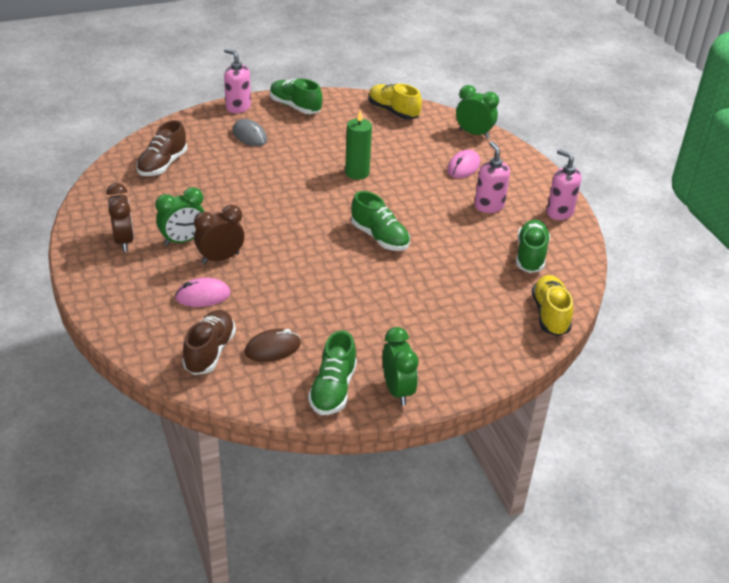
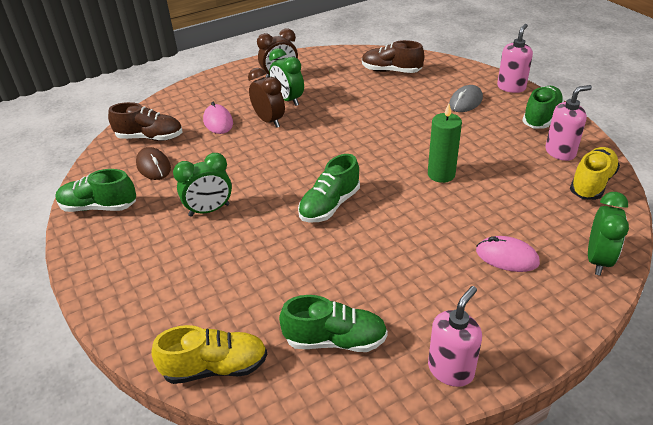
camera: 85 degrees right, 0 degrees up
(397, 390) = (93, 247): green clock -> green clock (209, 210)
(489, 206) = (430, 289): pink soap dispenser -> pink soap dispenser (560, 152)

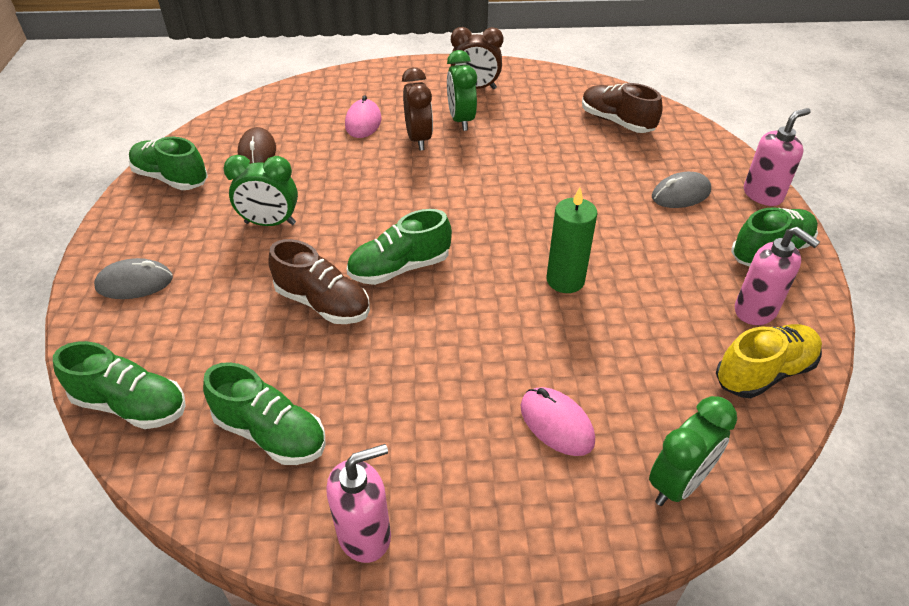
camera: 25 degrees right, 5 degrees up
(138, 288) = (135, 283): none -> grey mouse
(150, 137) = (280, 117): brown shoe -> brown shoe (323, 303)
(215, 367) = (131, 405): yellow shoe -> green shoe
(560, 152) = (755, 310): pink soap dispenser -> pink soap dispenser turned 45 degrees clockwise

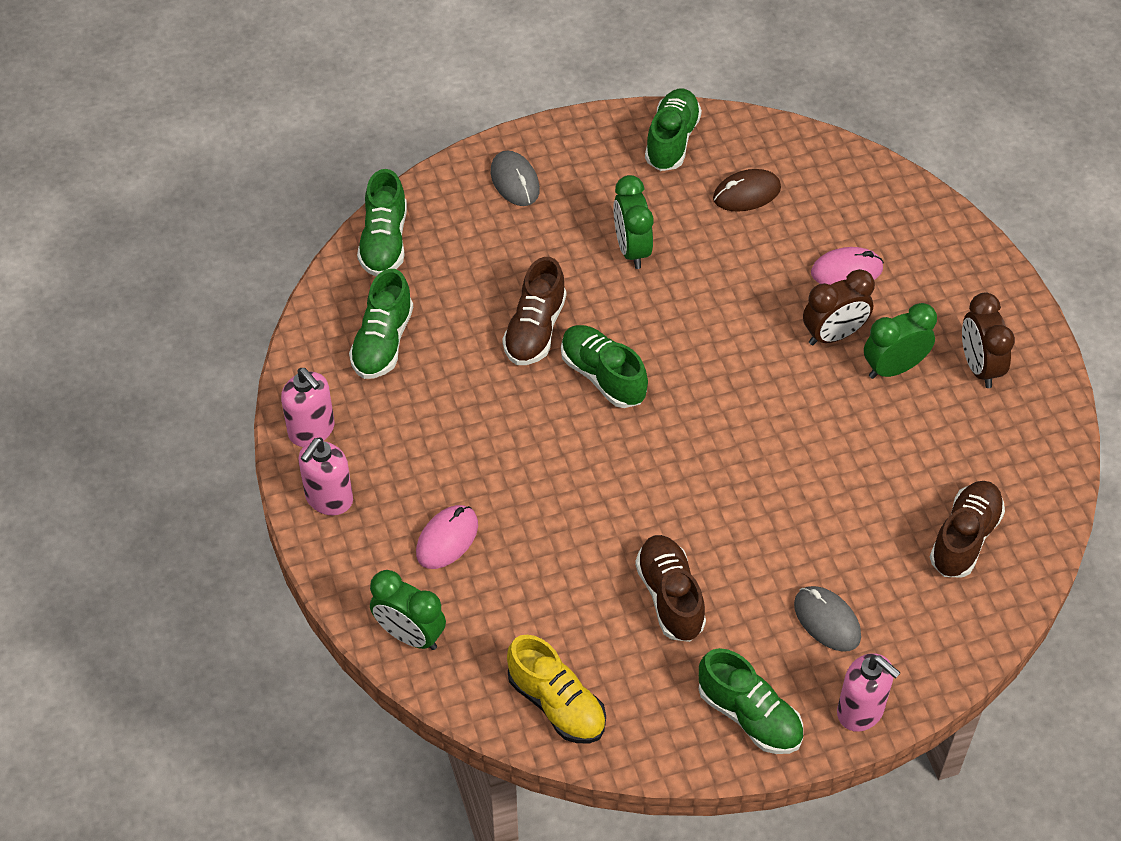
camera: 75 degrees right, 10 degrees up
(565, 280) = (633, 521): green candle -> none
(649, 273) = (670, 597): none -> brown shoe
(755, 310) = (643, 698): pink soap dispenser -> pink soap dispenser (329, 499)

